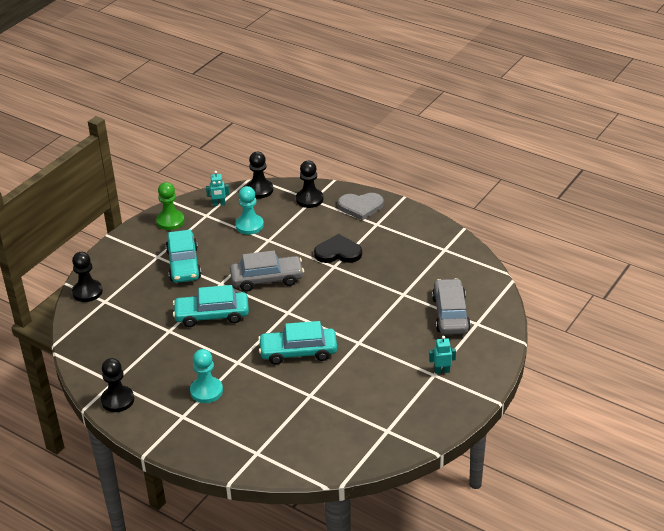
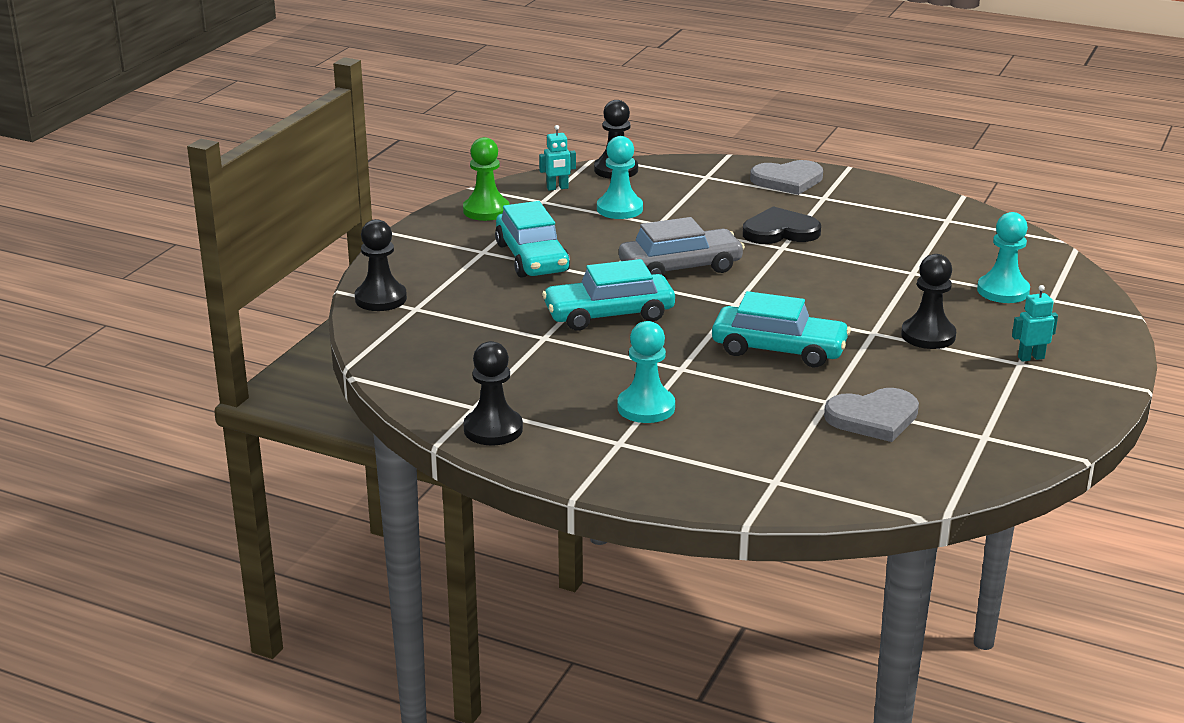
camera: 10 degrees left, 10 degrees down
(298, 352) = (779, 349): turquoise car -> turquoise car turned 150 degrees counterclockwise
(309, 199) = (701, 176): black pawn -> black pawn (928, 335)
(330, 410) = (873, 418): none -> grey heart
(450, 314) = (1003, 291): grey car -> turquoise pawn

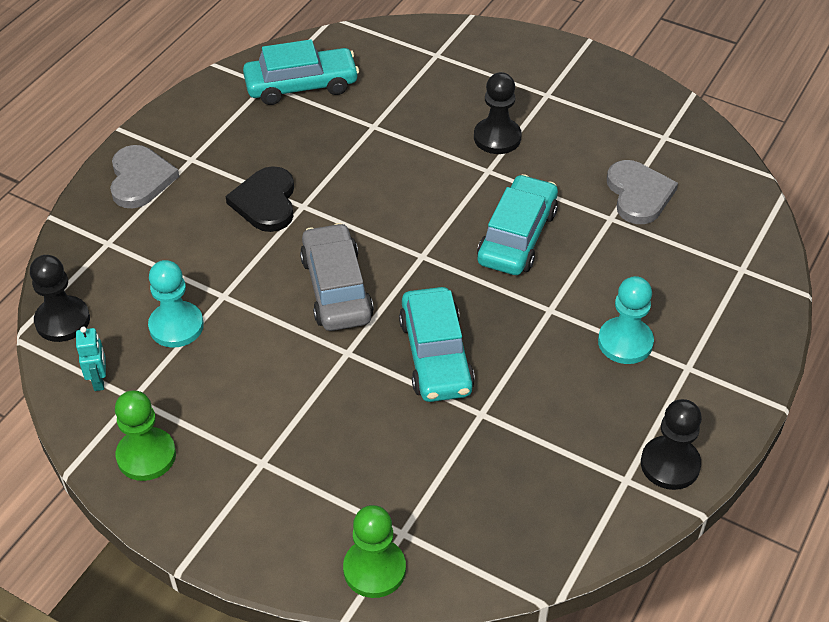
camera: 85 degrees left, 20 degrees up
(381, 299) = (374, 569): black pawn -> green pawn
(532, 258) = (290, 415): turquoise car -> turquoise car (301, 85)
(1003, 291) = (418, 78): turquoise pawn -> none
(1031, 358) = (539, 87): turquoise robot -> none

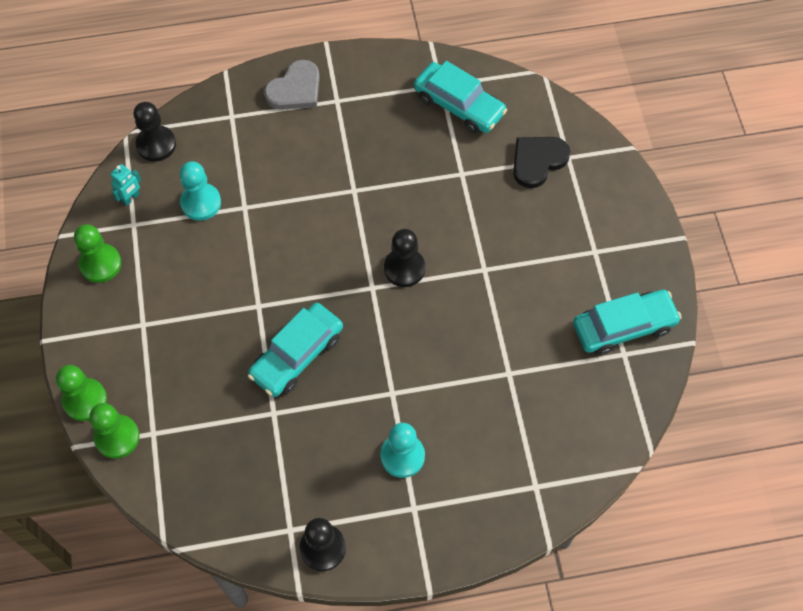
camera: 50 degrees right, 15 degrees up
(266, 202) = (338, 168): black heart -> black heart (537, 161)
(298, 573) = (85, 400): none -> green pawn
(336, 288) = (302, 261): grey car -> none
(497, 138) = (521, 252): black pawn -> black pawn (404, 268)
(517, 236) = (439, 329): turquoise car -> turquoise car (623, 327)
(638, 194) = (548, 375): grey heart -> none

